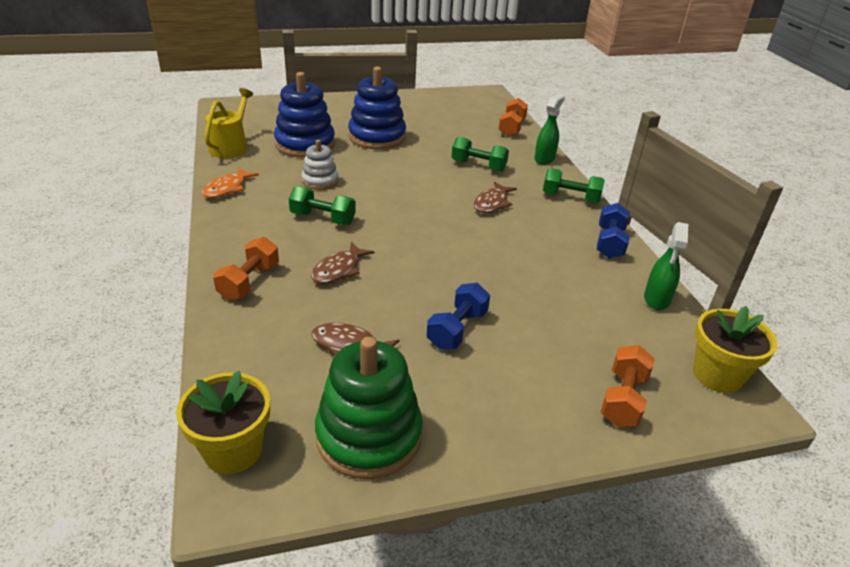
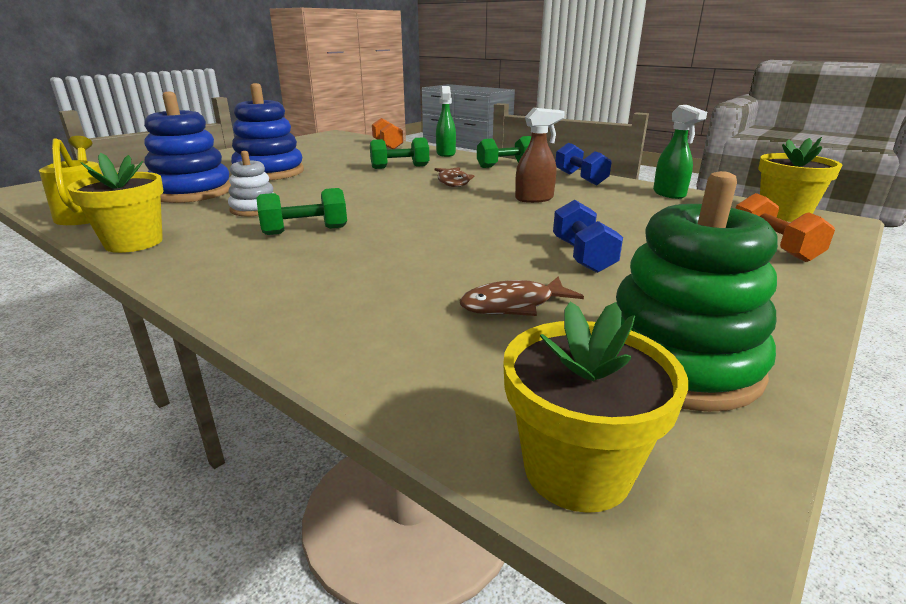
camera: 35 degrees left, 10 degrees down
(227, 188) = (134, 242): orange fish -> yellow flower pot
(249, 282) = (298, 302): orange dumbbell -> none
(338, 270) = (392, 258): brown fish -> none
(524, 252) = (534, 199): none -> brown spray bottle

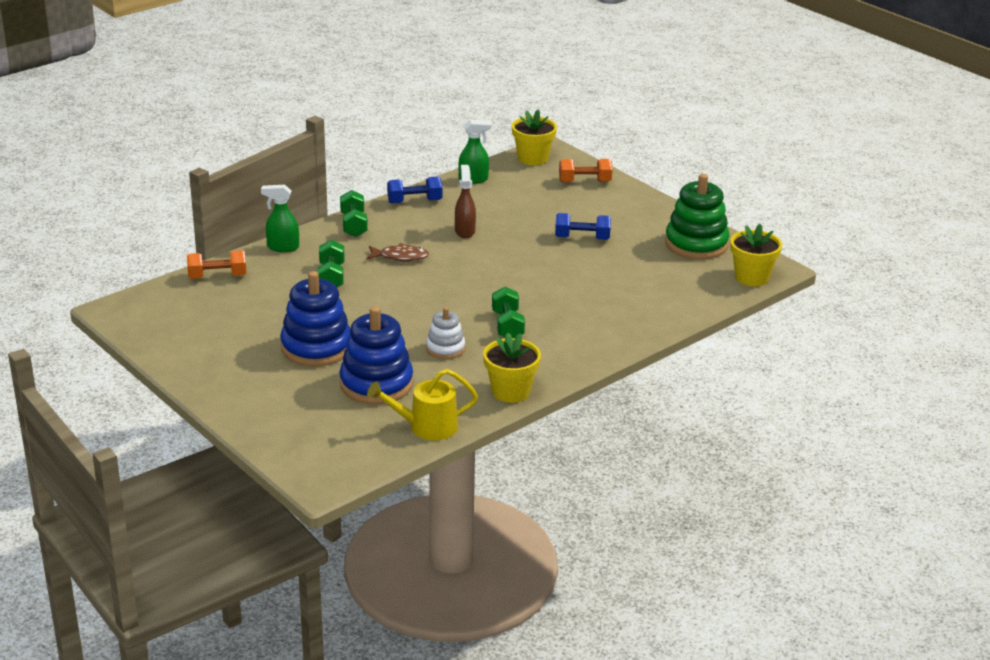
camera: 80 degrees left, 5 degrees up
(513, 305) = (639, 269): brown fish -> none

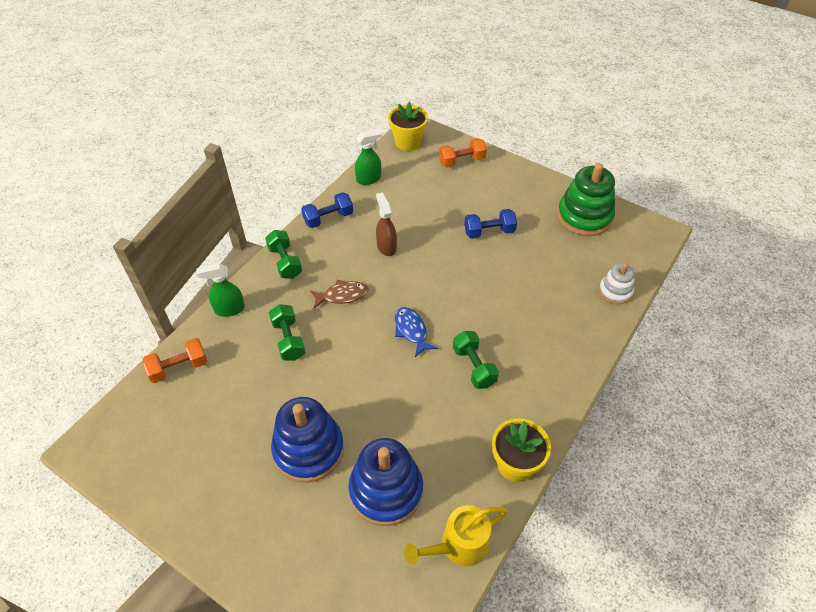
camera: 15 degrees left, 20 degrees up
(445, 348) = (431, 416): white stacking toy -> white stacking toy (615, 291)
(458, 292) = (411, 330): none -> blue fish
(751, 277) = (647, 248): yellow flower pot -> none

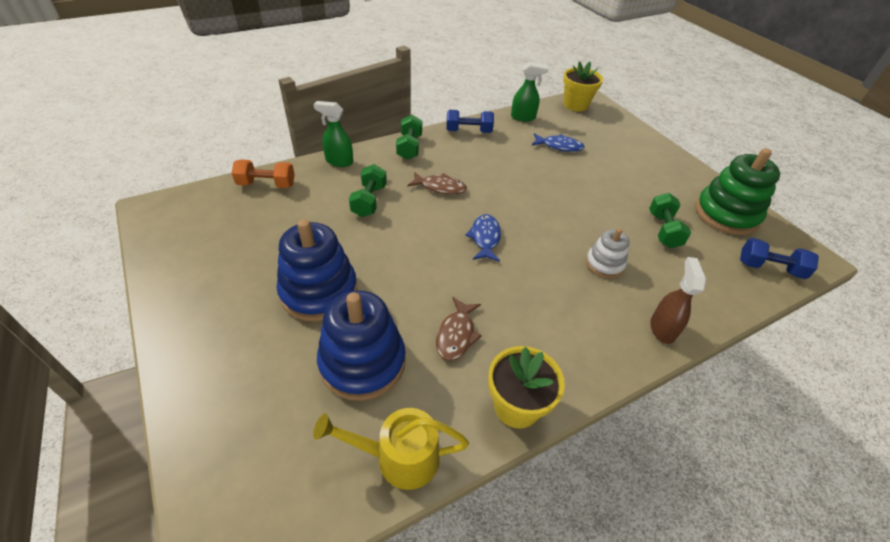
camera: 25 degrees right, 5 degrees down
(386, 247) = (506, 167): brown spray bottle -> brown spray bottle (662, 328)
(419, 200) = (559, 146): none -> blue fish
(441, 430) = (456, 334): none -> brown fish
(461, 161) = (618, 132): orange dumbbell -> none
(474, 367) = (528, 293): green dumbbell -> green dumbbell (663, 230)
(489, 232) = (614, 191): blue dumbbell -> blue dumbbell (769, 268)
(615, 291) = (730, 291): white stacking toy -> white stacking toy (604, 264)

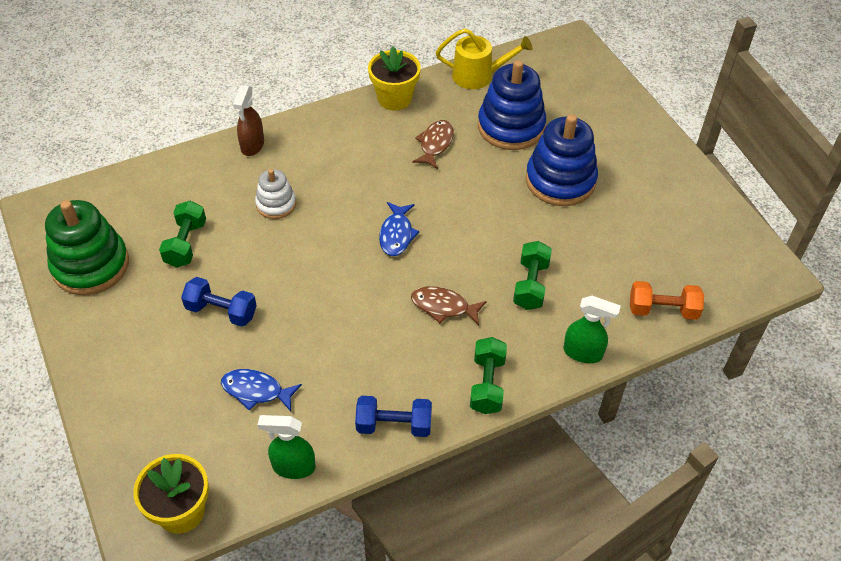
camera: 175 degrees left, 5 degrees up
(769, 268) = (99, 198): blue dumbbell -> blue dumbbell (221, 311)

